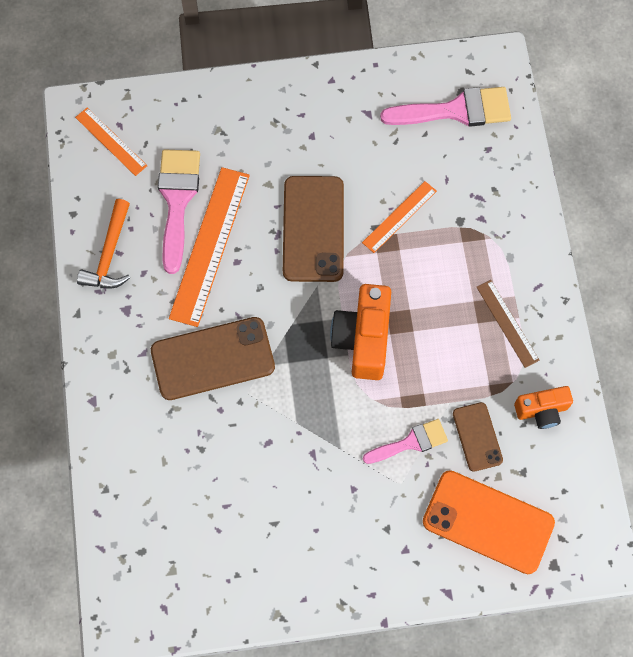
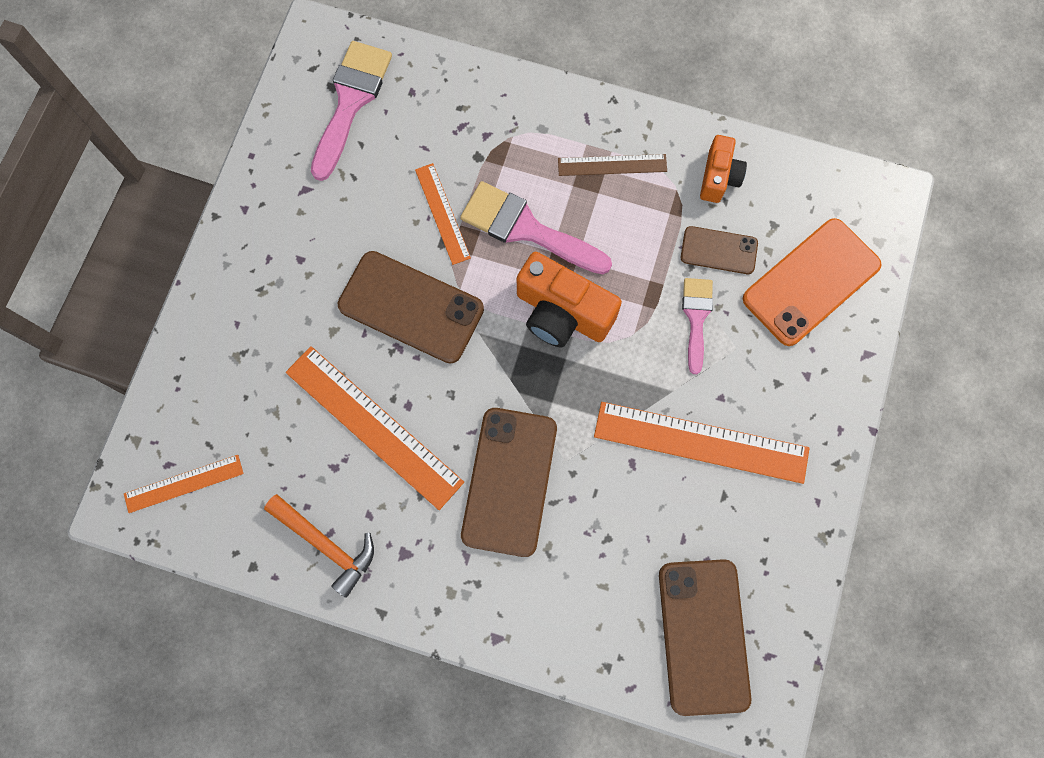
camera: 65 degrees left, 5 degrees up
(158, 551) = (703, 636): none -> brown phone
(177, 201) = (300, 439): pink brush -> pink brush (526, 229)
(309, 488) = (701, 442): none -> orange ruler

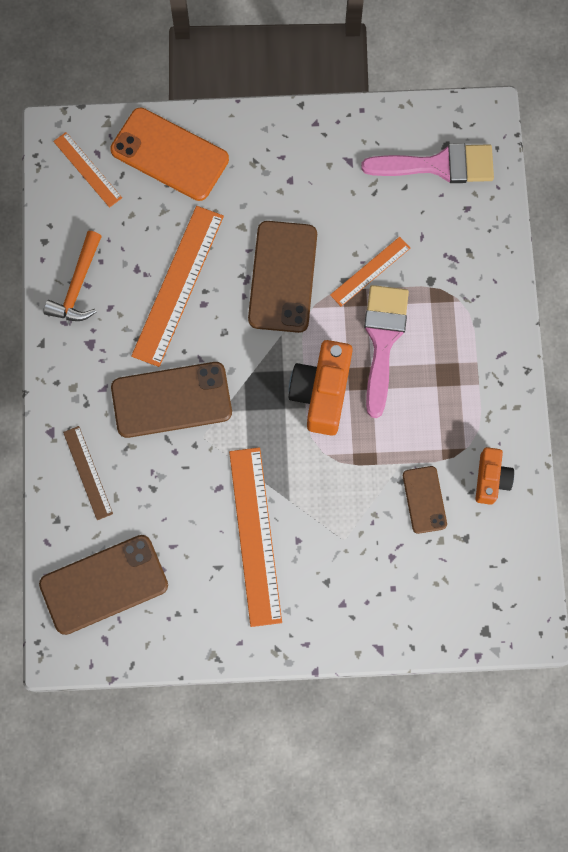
camera: 70 degrees right, 0 degrees up
(612, 165) = (466, 389): brown ruler -> brown ruler (88, 472)
(696, 318) = (358, 499): pink brush -> none
(718, 177) = (491, 479): orange camera -> orange camera turned 75 degrees counterclockwise
(811, 282) = (426, 584): orange phone -> orange phone (169, 154)

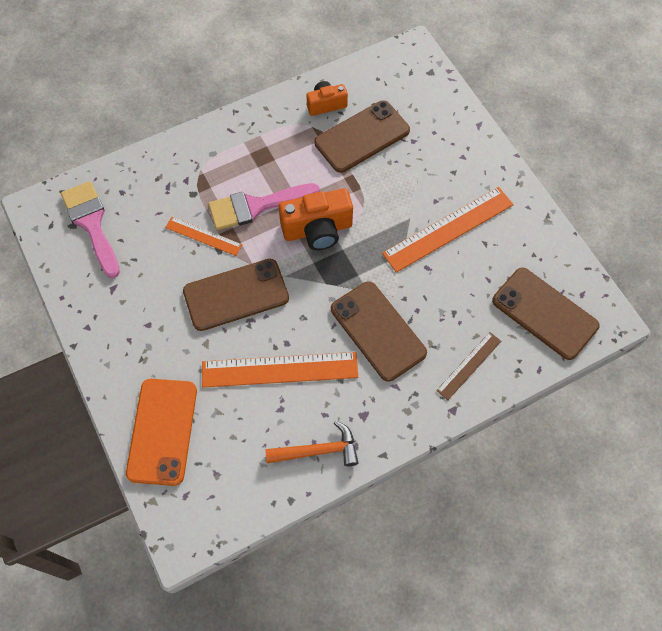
camera: 115 degrees left, 10 degrees down
(87, 169) = (205, 496): orange ruler -> none
(424, 499) = (362, 137): brown phone -> brown phone, size x1.81

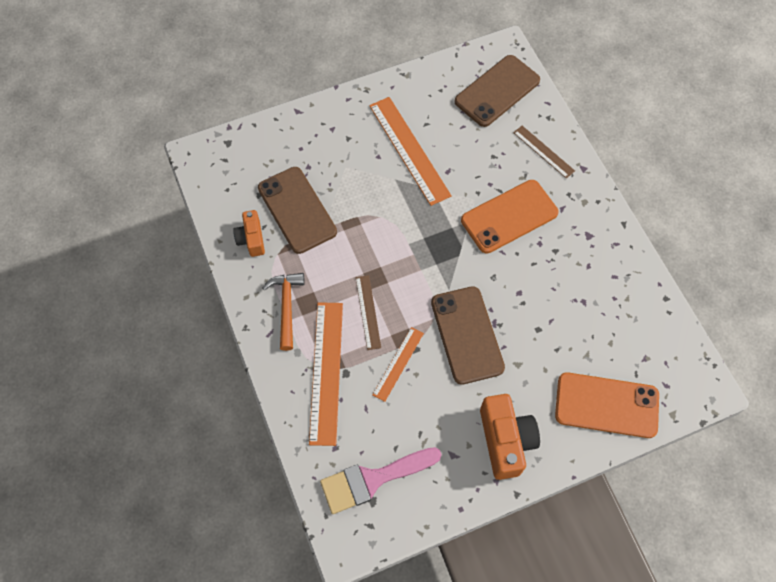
camera: 85 degrees left, 0 degrees up
(256, 206) = (368, 312): pink brush -> brown ruler
(279, 369) = (545, 300): orange ruler -> orange ruler (326, 371)
(317, 230) = (400, 258): orange camera -> orange camera (505, 440)
(318, 450) = (621, 274): orange hammer -> orange hammer (286, 307)
(378, 331) = (509, 216): brown phone -> orange phone

